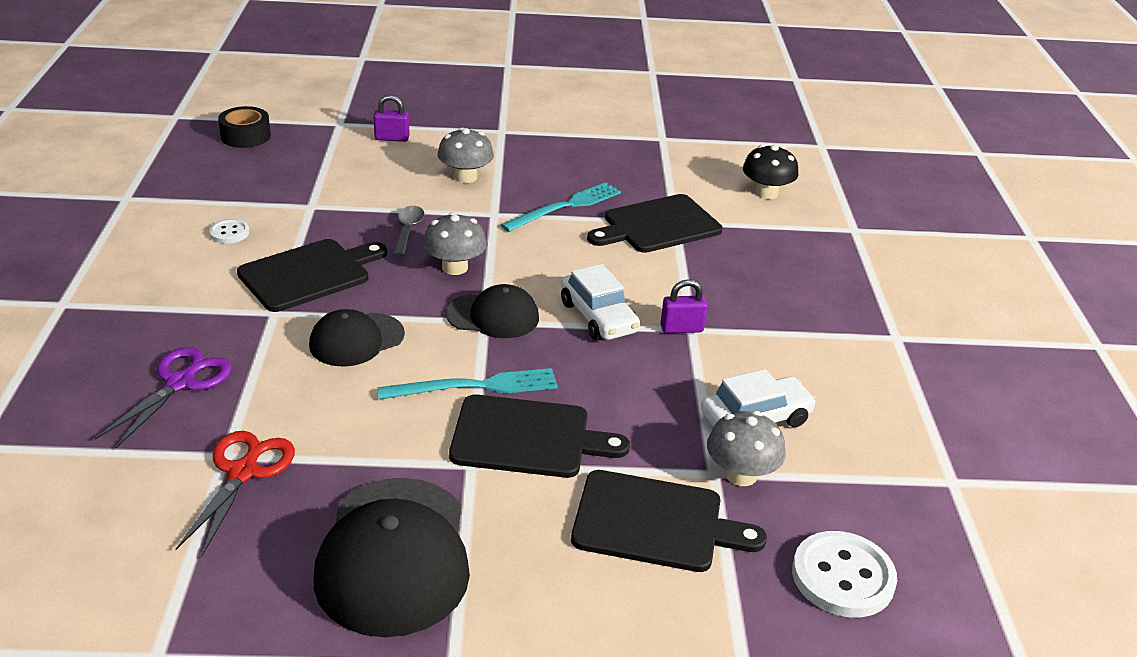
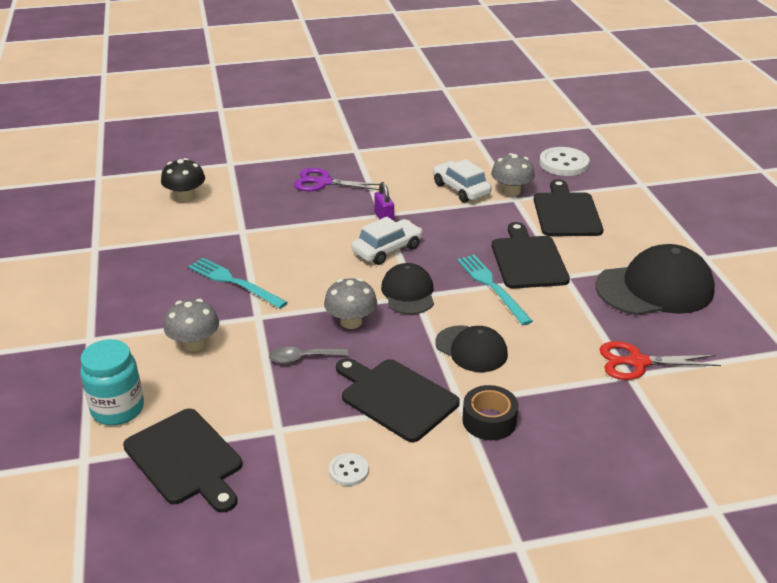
camera: 100 degrees left, 0 degrees up
(180, 383) = (574, 423): purple scissors -> purple scissors (324, 182)
(245, 136) = (128, 531): black tape -> black tape (489, 421)
(392, 138) = (118, 409): purple padlock -> turquoise jar
(657, 225) = (251, 237): black cutting board -> black cutting board (186, 459)

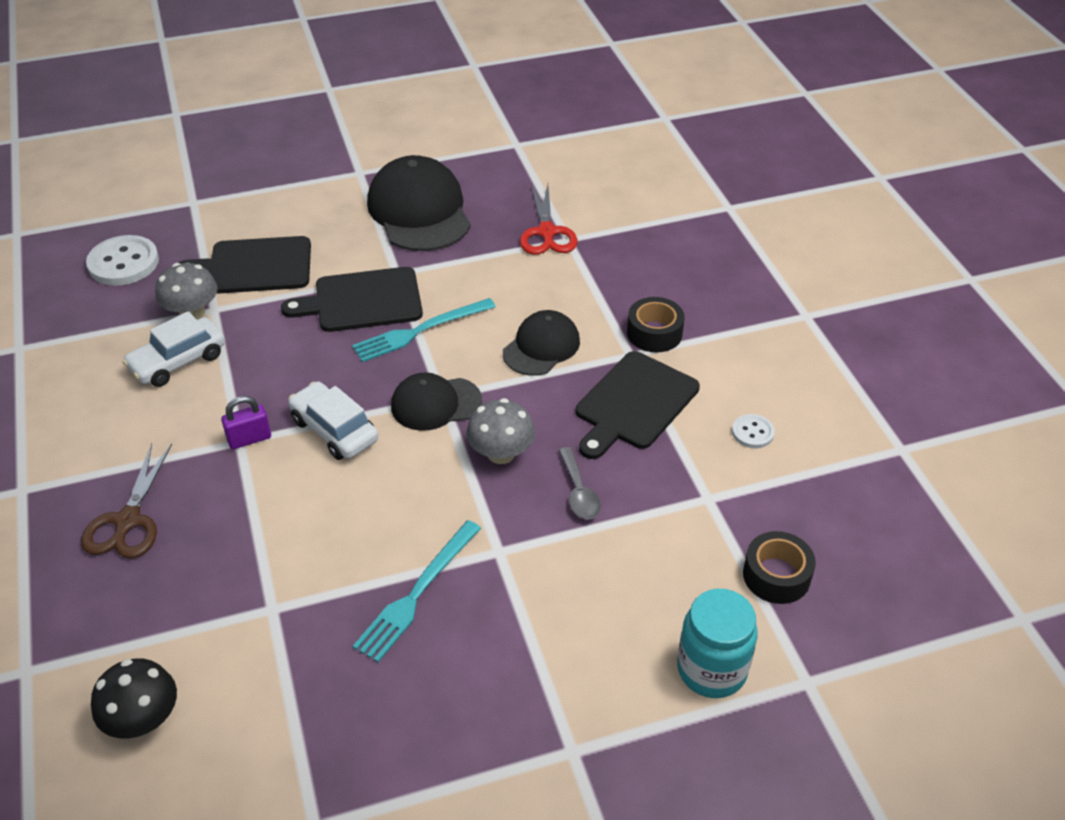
camera: 95 degrees left, 10 degrees up
(186, 459) = (776, 575): black cutting board -> black tape
(194, 344) = (566, 612): grey mushroom -> none
(324, 182) = (128, 521): purple scissors -> brown scissors

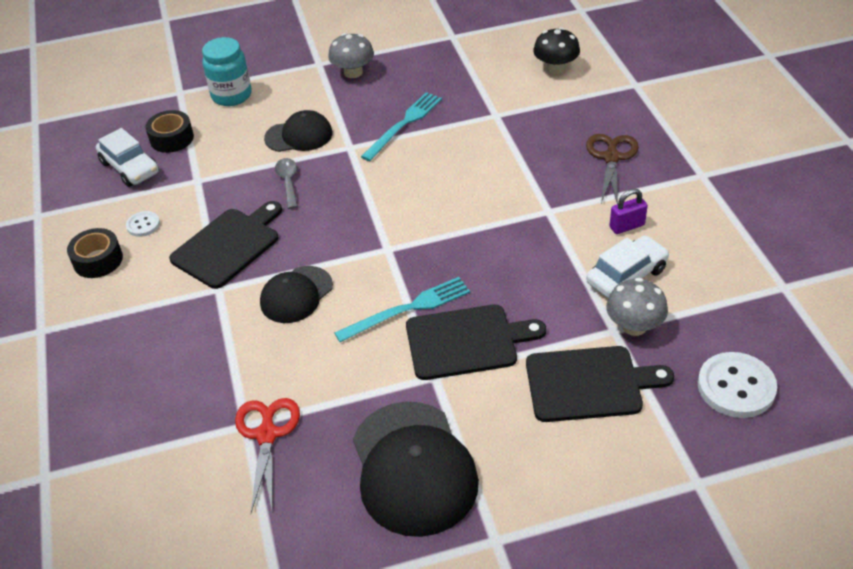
camera: 175 degrees left, 0 degrees up
(249, 439) = (541, 213): purple padlock -> purple padlock (627, 226)
(334, 430) = (474, 220): white car -> white car (130, 168)
(436, 404) = (392, 243): black cap -> black cap (299, 136)
(501, 453) = (342, 206): grey mushroom -> grey mushroom (353, 72)
(654, 333) = (189, 310): black tape -> black tape (98, 260)

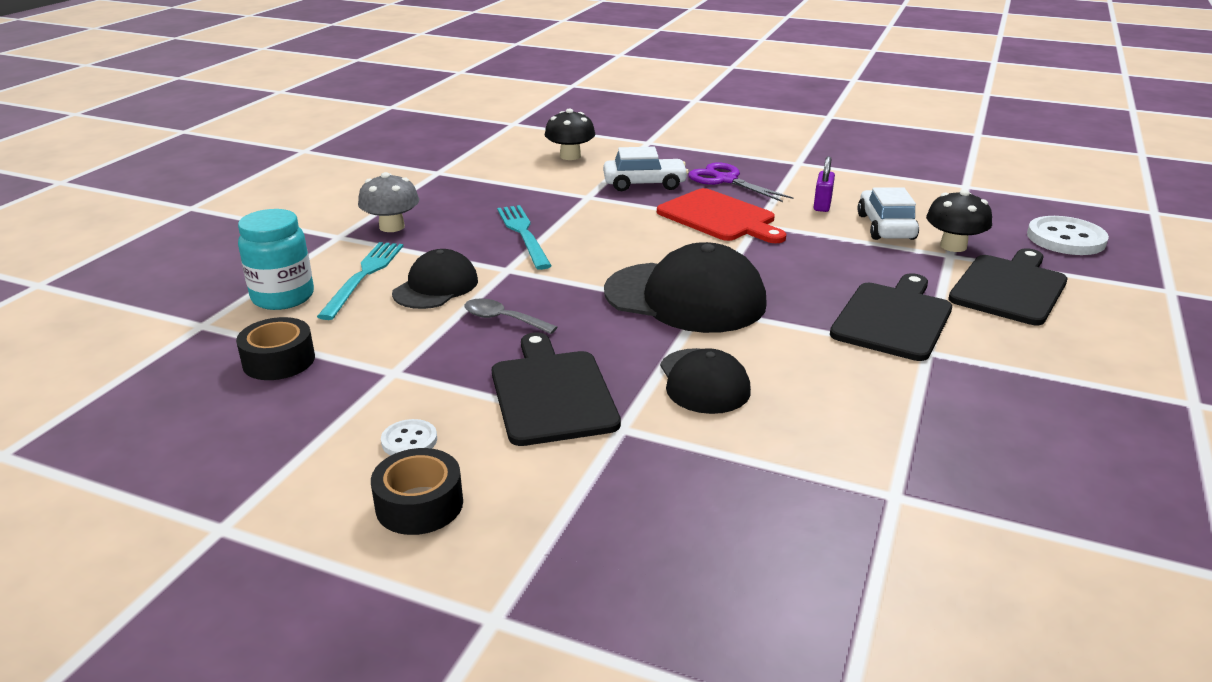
camera: 55 degrees left, 15 degrees down
(130, 168) = (274, 410): white car -> white car (644, 184)
(267, 435) = (927, 485): red scissors -> none
(407, 309) = (809, 329): turquoise fork -> turquoise fork (363, 276)
(413, 468) = (1058, 410): black cap -> black cap (685, 298)
(537, 188) = (719, 217): none -> red cutting board
(611, 158) = (726, 180): brown scissors -> purple scissors
(634, 326) = (953, 246): grey mushroom -> black mushroom

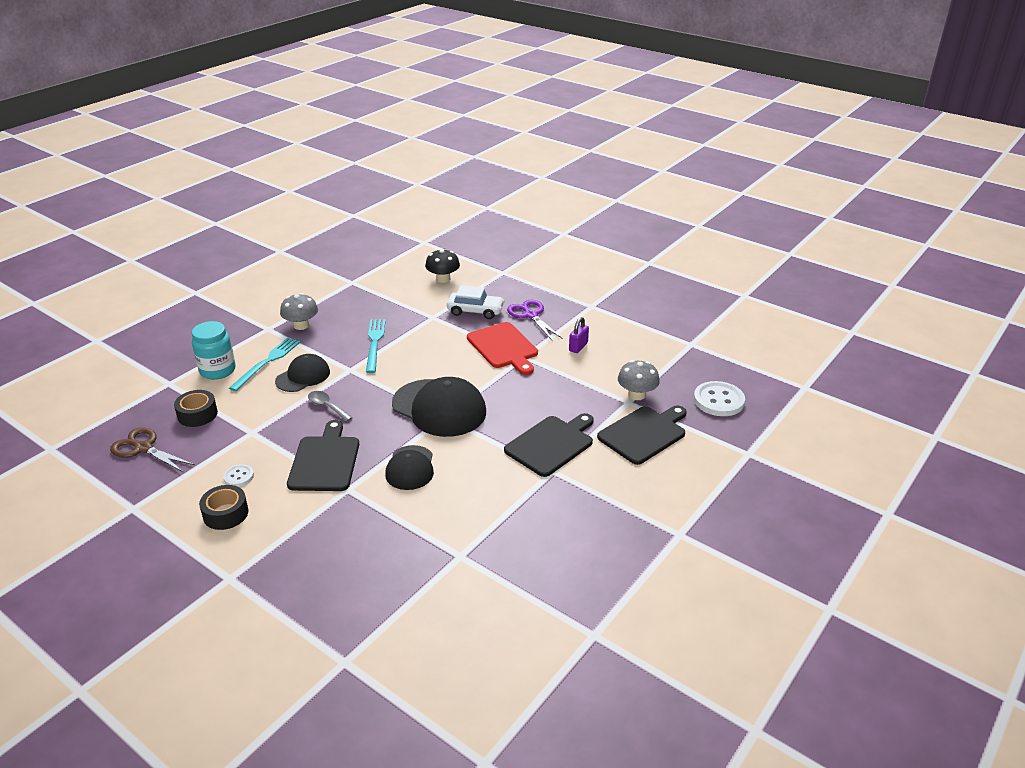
camera: 15 degrees right, 5 degrees up
(198, 425) = (143, 448): none -> brown scissors
(885, 227) = (605, 372): white car -> none
(953, 246) = (637, 395): black mushroom -> grey mushroom

